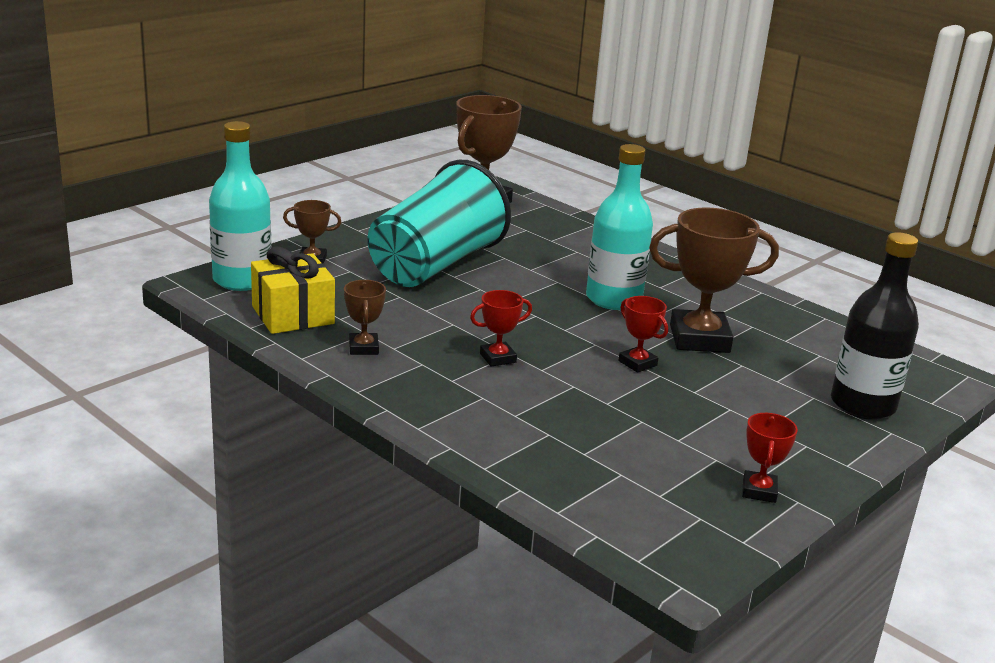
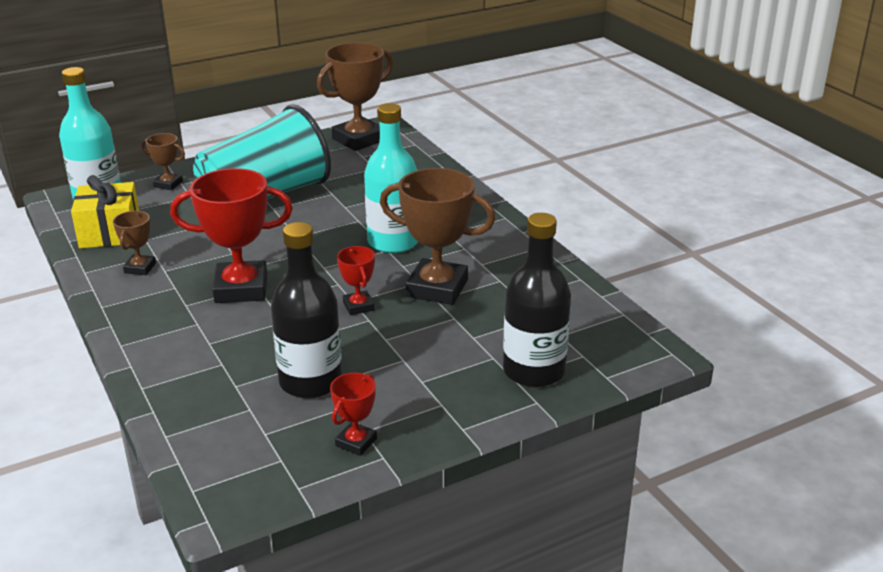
camera: 20 degrees right, 5 degrees up
(498, 358) = (241, 288): red trophy -> red trophy, size x2.00
(659, 440) = (311, 382): none -> black bottle

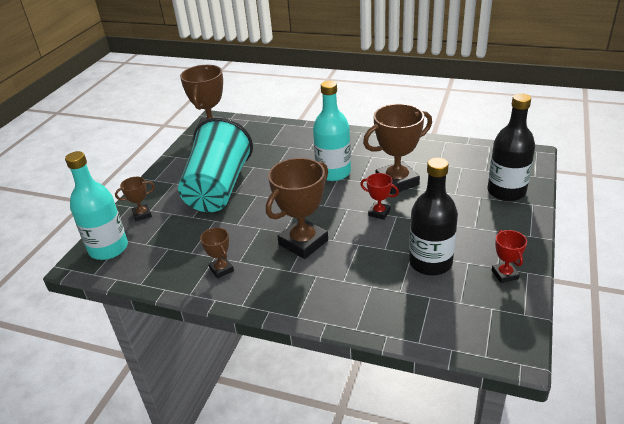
camera: 40 degrees left, 5 degrees up
(110, 233) = (160, 263): yellow gift -> none
(241, 288) = (303, 242): red trophy -> brown trophy

